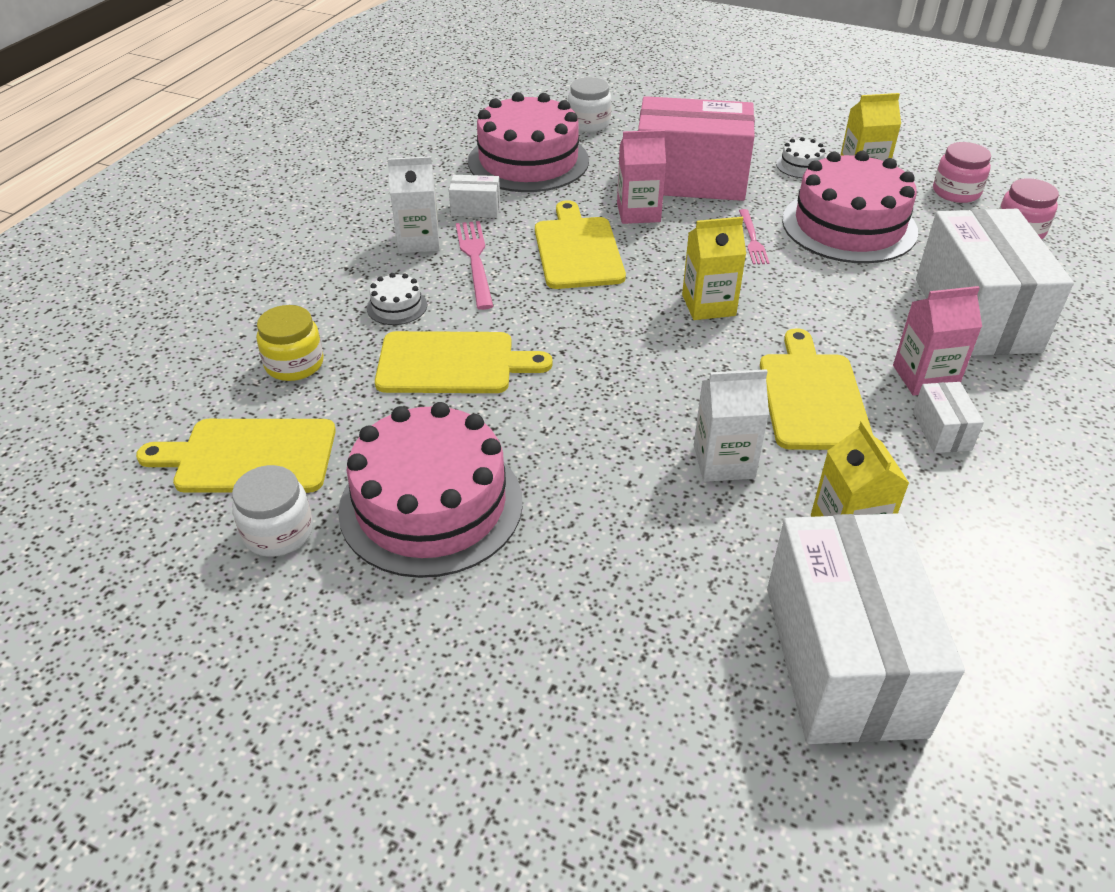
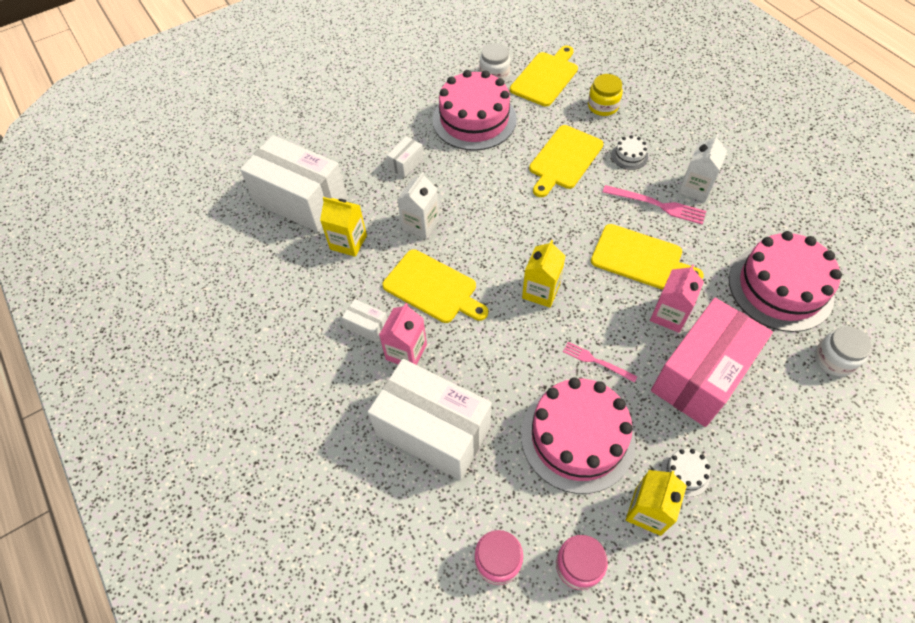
camera: 125 degrees right, 15 degrees up
(475, 209) = (721, 229): white box -> white box (406, 163)

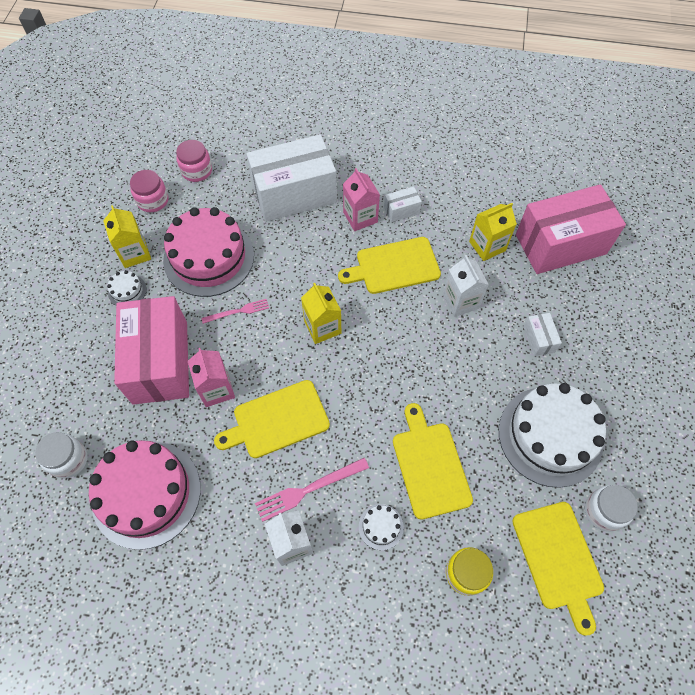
camera: 130 degrees right, 5 degrees up
(301, 200) = (560, 244): white box -> pink box
(474, 119) = (550, 436): pink cake -> white cake

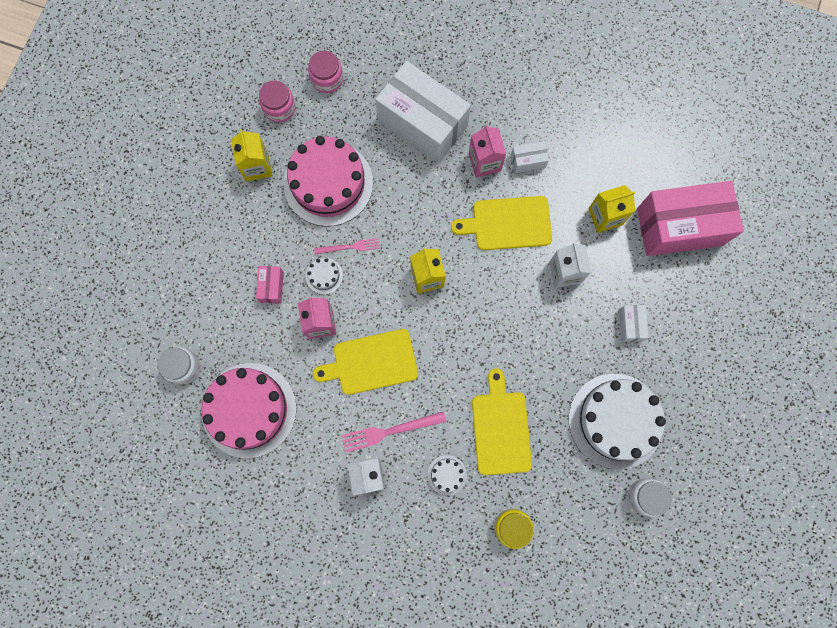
camera: 10 degrees right, 15 degrees up
(127, 291) = (246, 207): white cake -> white cake (324, 276)
(160, 362) = (272, 287): pink box -> pink box, size x0.41
(294, 194) = (422, 123): white box -> white box turned 45 degrees clockwise
(558, 559) = (593, 530): yellow cutting board -> none

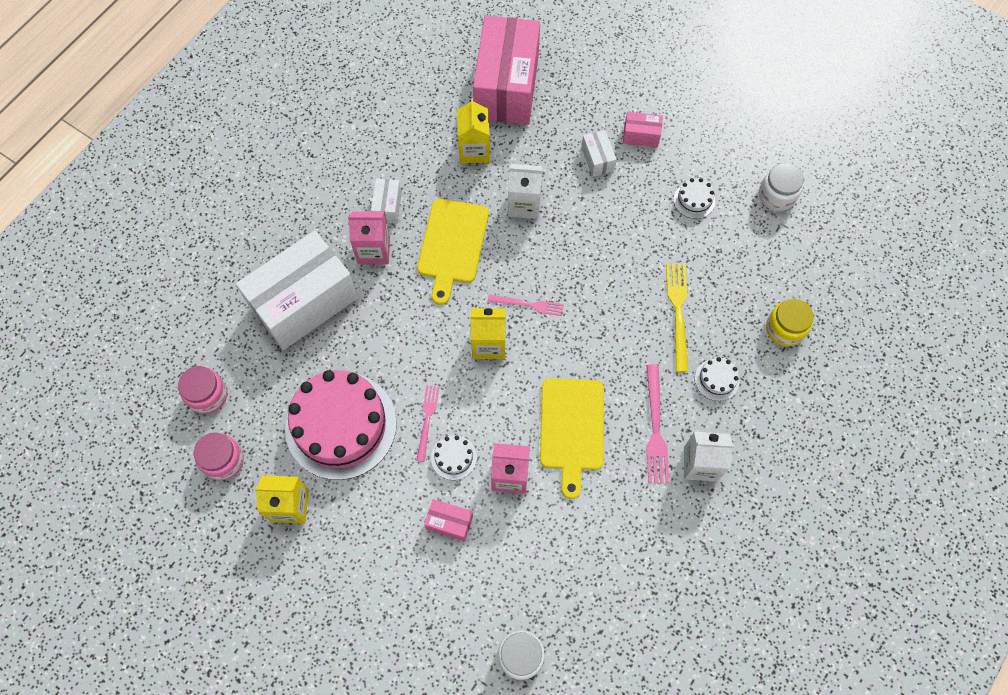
camera: 75 degrees left, 10 degrees down
(249, 410) = (593, 585): pink cake -> none
(471, 300) = (528, 305): none -> pink fork
(500, 428) = (678, 312): yellow cutting board -> yellow fork
(615, 420) = (694, 200): white cake -> white cake, size x0.41
(630, 325) = (597, 159): white box -> white box turned 60 degrees clockwise
(668, 358) = (641, 136): none -> pink box

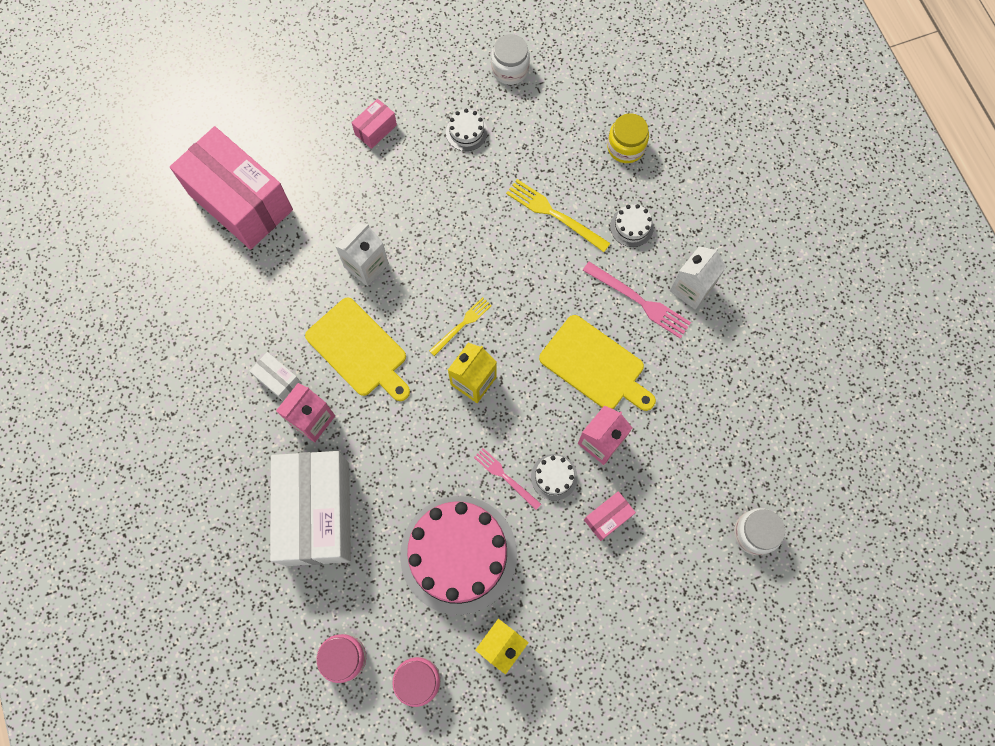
camera: 55 degrees left, 5 degrees up
(474, 150) = (281, 270): yellow carton -> none
(528, 305) = (462, 325): pink fork -> yellow fork
(597, 159) = (370, 178): white box -> none

